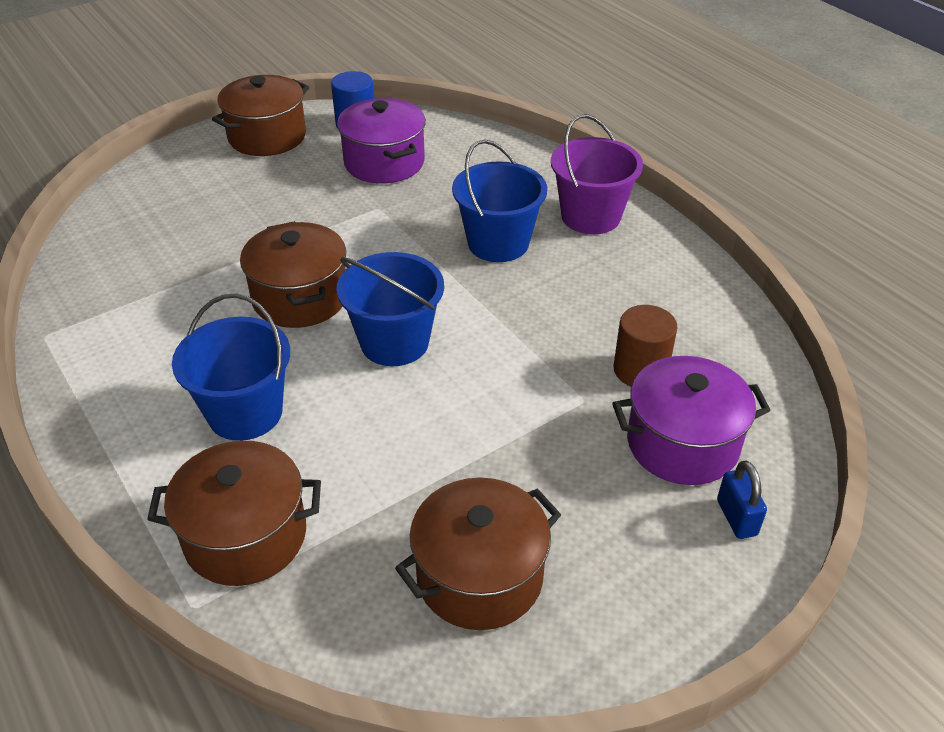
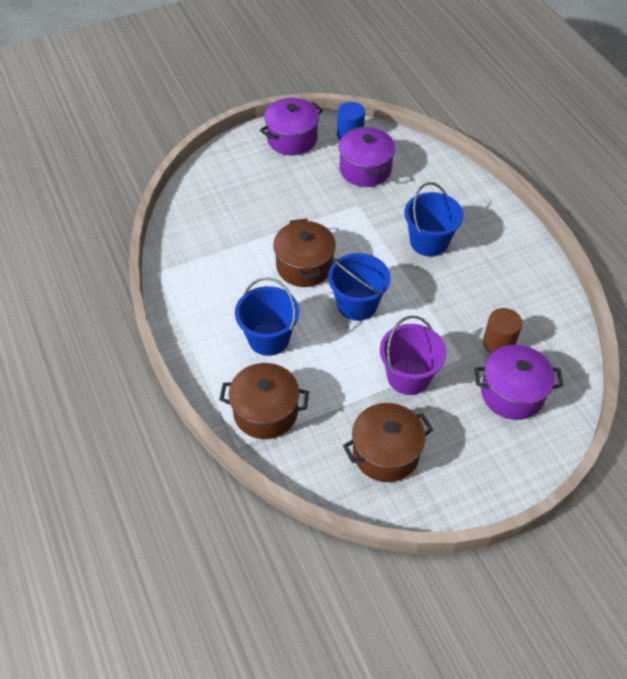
camera: 10 degrees right, 10 degrees up
(267, 137) = (292, 139): brown pot -> purple pot
(591, 216) = (491, 229): purple bucket -> purple bucket (408, 377)
(736, 518) = (532, 442): blue padlock -> none

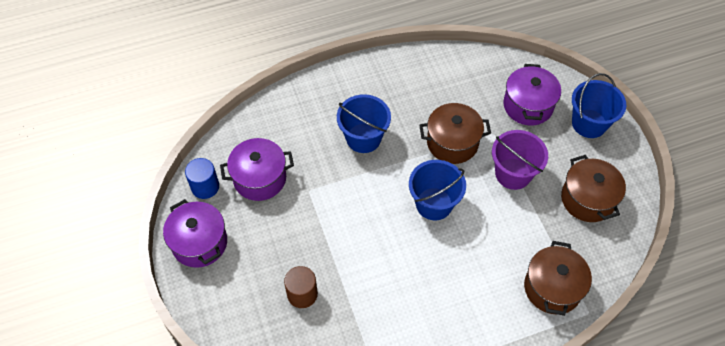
camera: 85 degrees left, 5 degrees up
(268, 338) = (471, 281): blue bucket -> blue bucket (589, 123)
(304, 266) = (384, 244): brown pot -> brown pot (452, 143)
(498, 343) = (479, 106): brown cylinder -> brown cylinder (302, 294)

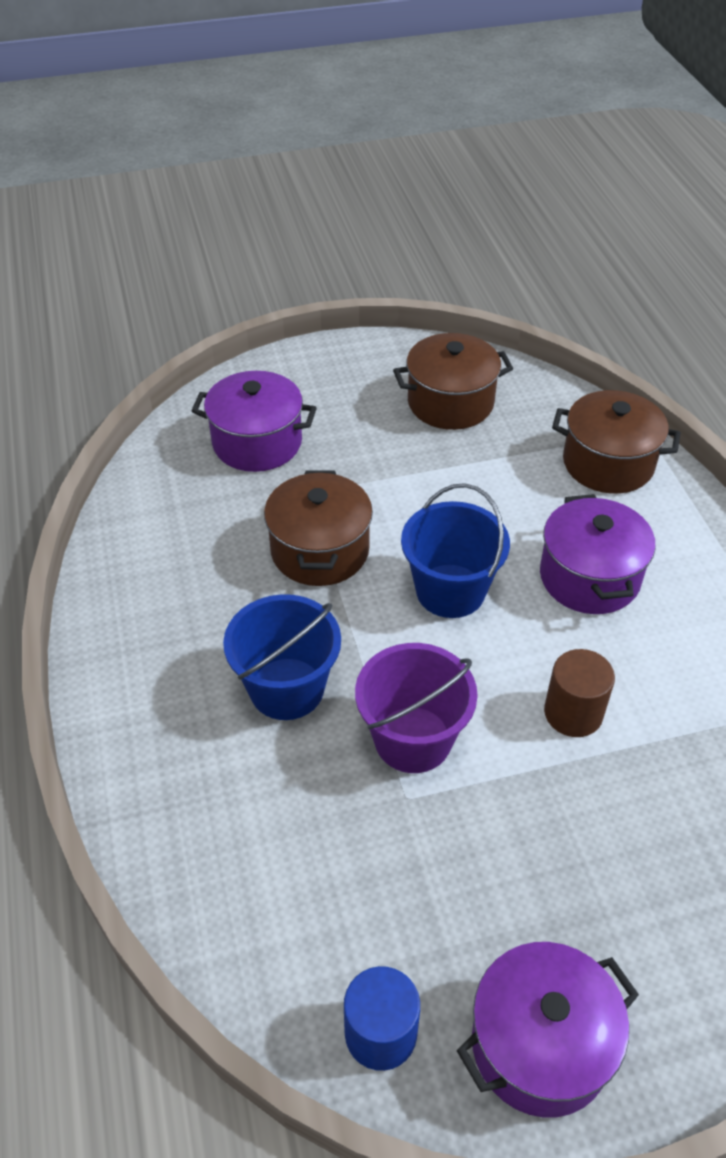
camera: 85 degrees left, 10 degrees down
(260, 178) = (367, 900): purple pot -> purple pot (589, 577)
(302, 294) = (654, 821): brown cylinder -> brown cylinder (573, 713)
(513, 174) = (395, 479): purple bucket -> purple bucket (412, 739)
(589, 123) = (308, 379): blue bucket -> none

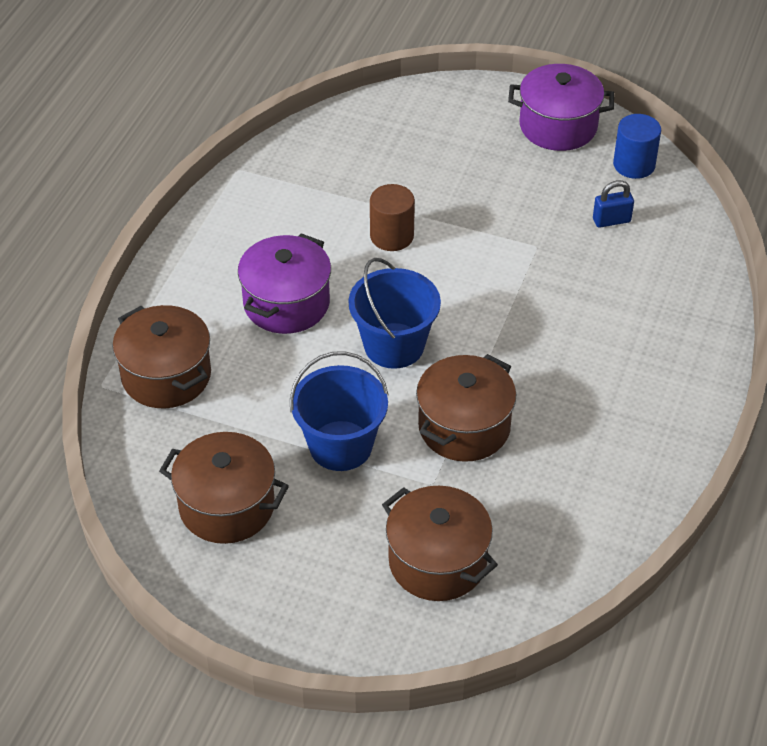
camera: 145 degrees left, 0 degrees up
(257, 442) = (437, 561): purple pot -> brown pot
(286, 688) = (565, 341): blue bucket -> blue bucket (340, 446)
(345, 898) = (611, 220): none -> blue padlock
(412, 739) = (506, 272): purple bucket -> none

